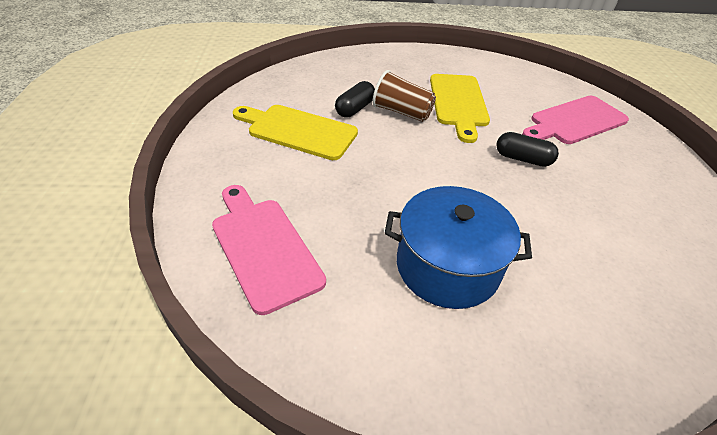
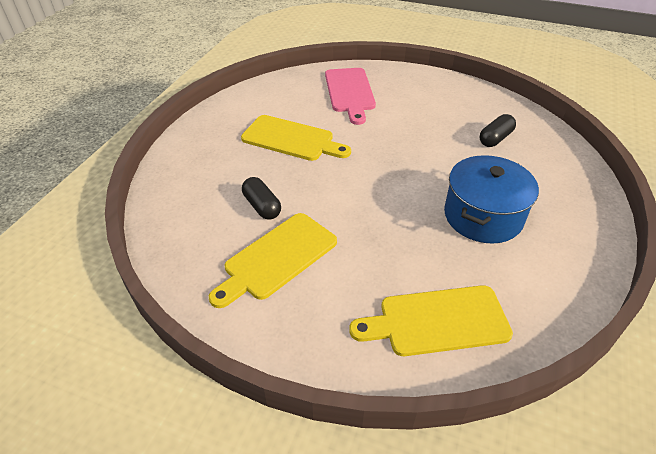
camera: 65 degrees left, 0 degrees up
(264, 247) = (437, 321): pink cutting board -> yellow cutting board
(402, 112) = (286, 177): brown cup -> none
(522, 159) = (382, 135): black capsule -> black capsule (495, 138)

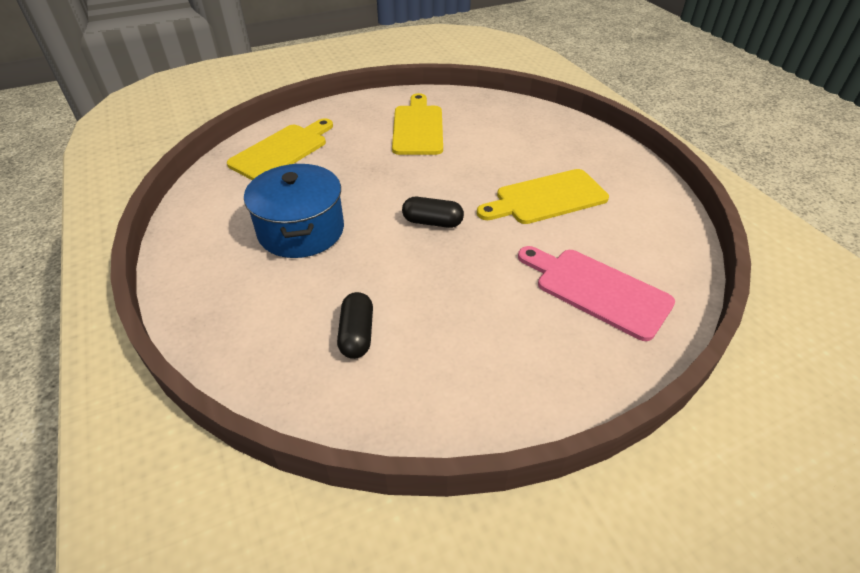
camera: 135 degrees right, 0 degrees up
(262, 206) = (475, 144): black capsule -> black capsule (432, 222)

